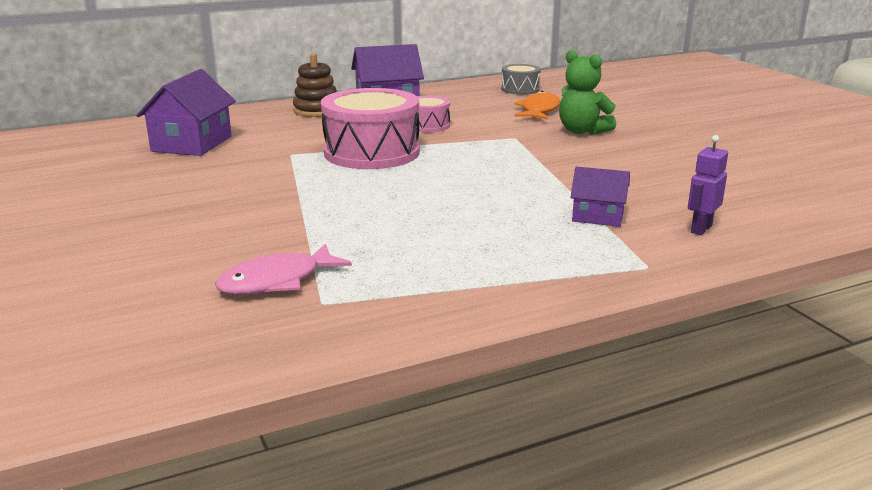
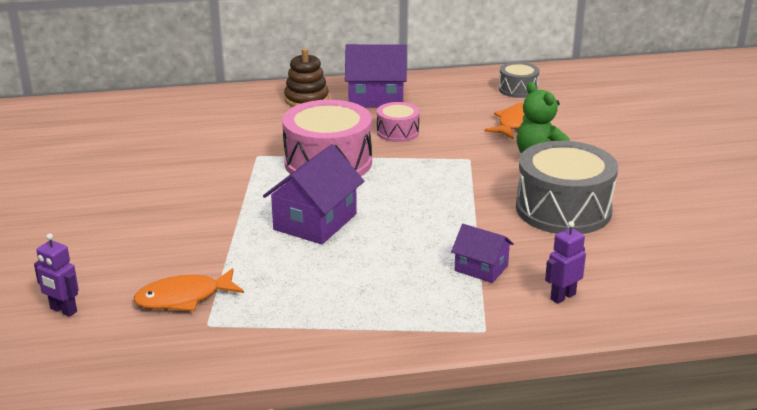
camera: 15 degrees right, 5 degrees up
(121, 313) = (63, 310): none -> purple robot
(192, 144) = (180, 132): purple house -> purple house (315, 222)
(277, 281) = (184, 298): pink fish -> orange fish
(638, 164) = (563, 209): none -> grey drum

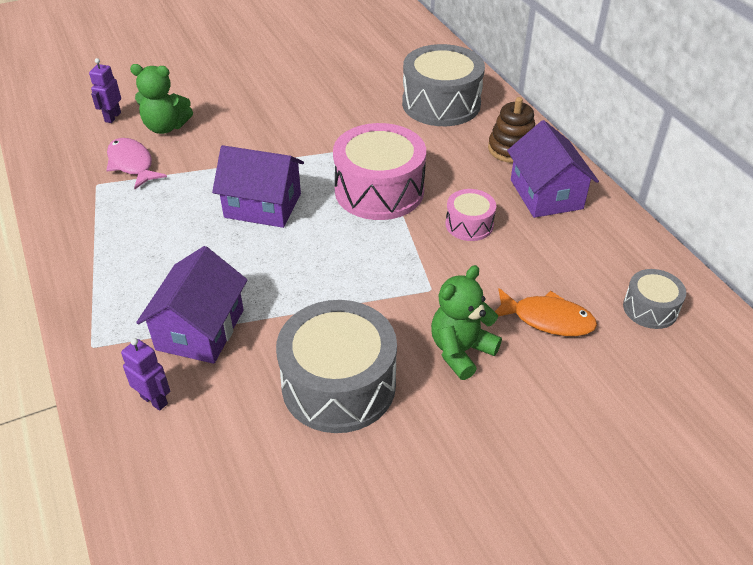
camera: 75 degrees right, 15 degrees up
(121, 271) = (166, 127): none -> green teddy bear
(184, 298) = (132, 164): orange fish -> pink fish
(212, 116) = (441, 104): none -> grey drum
(481, 268) = (200, 329): purple house -> purple house, size x1.69

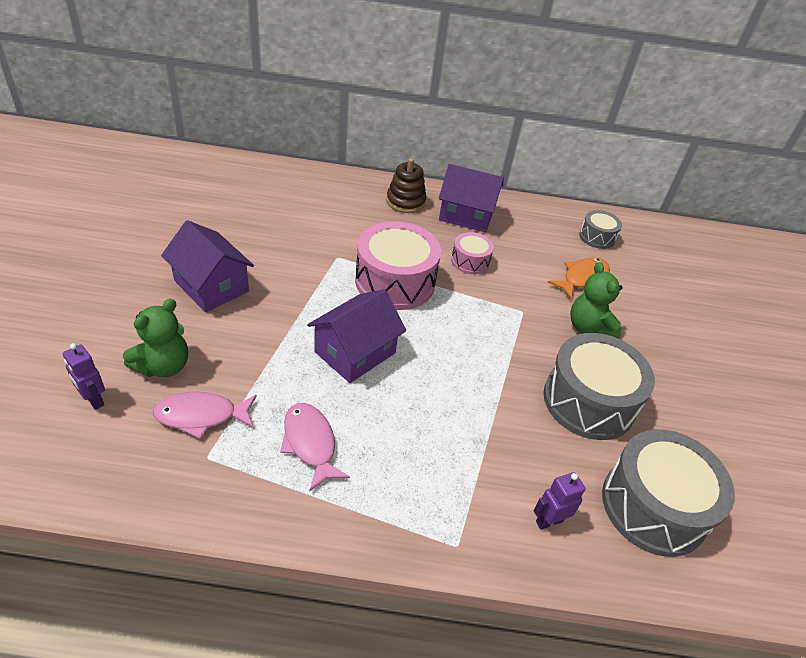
camera: 65 degrees left, 0 degrees up
(143, 224) = (310, 443): none -> pink fish
(200, 329) = (484, 458): purple house -> purple house (211, 286)
(441, 104) = (318, 201): grey drum -> grey drum (653, 506)

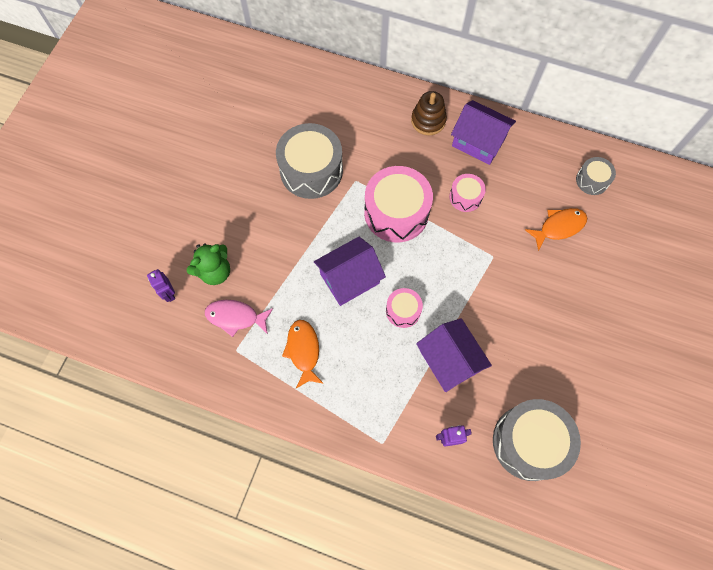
camera: 20 degrees right, 25 degrees up
(211, 286) = (255, 200): purple house -> purple house (449, 360)
(310, 443) = (303, 351): pink fish -> orange fish
(434, 378) = (403, 311): none -> pink drum
(588, 401) = (515, 349): grey drum -> grey drum (311, 170)
(589, 328) = (543, 280): green teddy bear -> none

